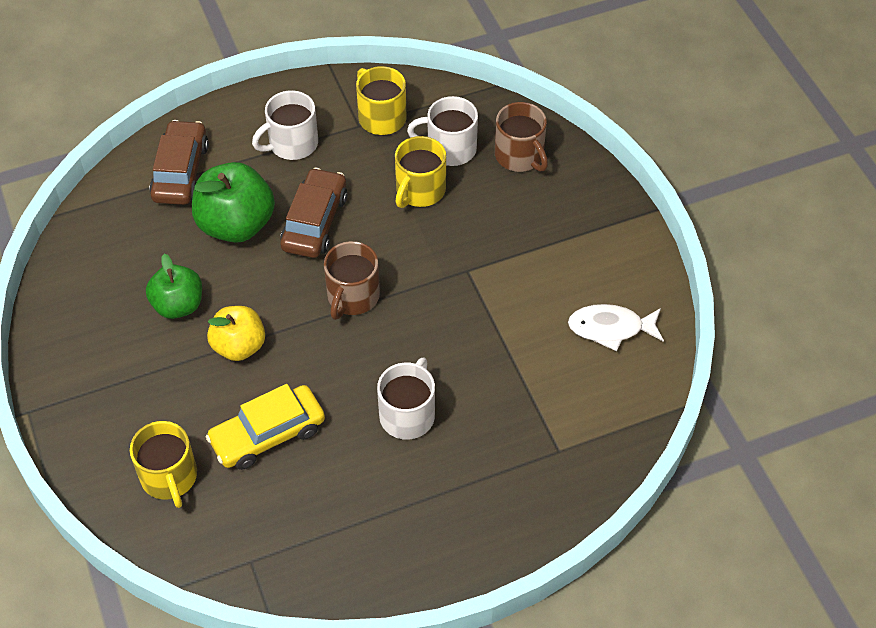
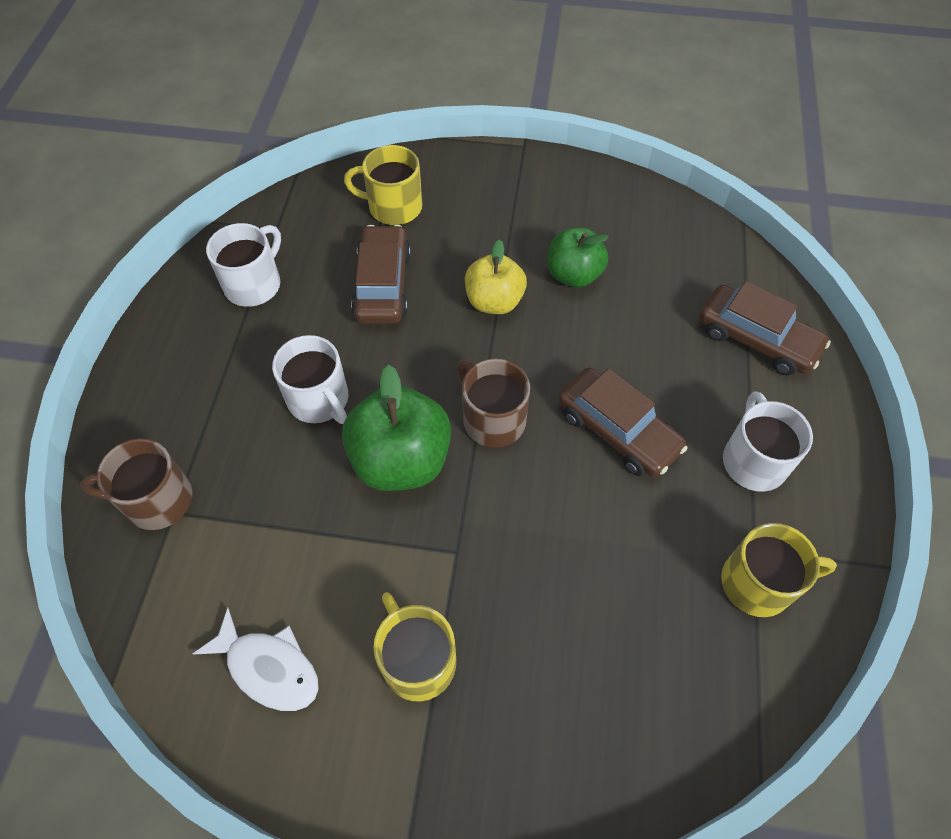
camera: 120 degrees right, 5 degrees up
(236, 225) = (653, 358): green apple -> green apple (401, 460)
(267, 434) = (383, 285): yellow car -> brown car
(419, 190) = (608, 564): yellow mug -> yellow mug (417, 660)
(449, 149) = (662, 640): white mug -> white mug (254, 284)
(520, 156) = (604, 729): brown mug -> brown mug (156, 500)
(610, 328) = (268, 667): white fish -> white fish turned 90 degrees clockwise

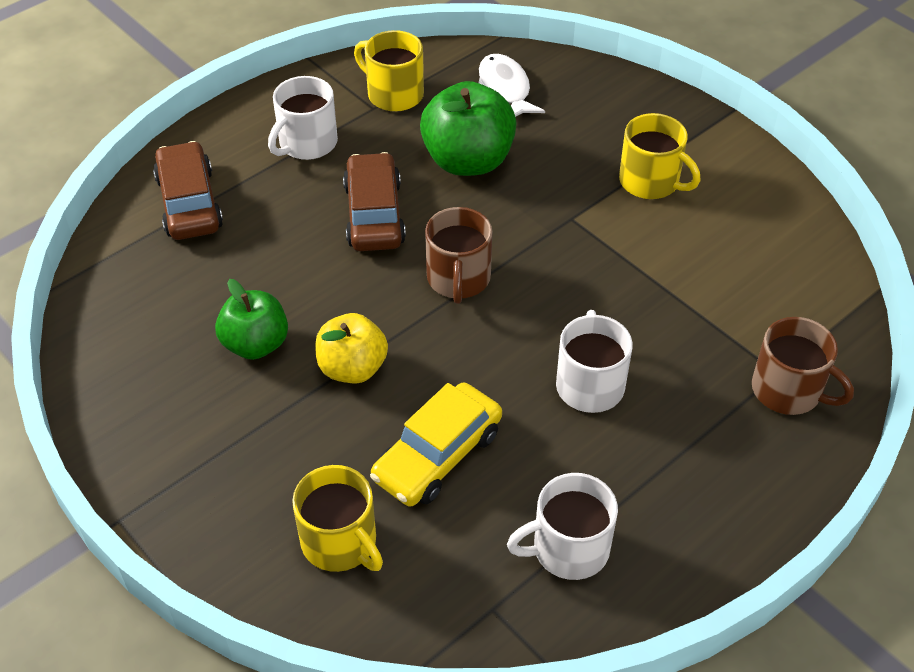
camera: 140 degrees left, 10 degrees down
(268, 667) = (757, 234): white fish -> white fish (505, 89)
(383, 285) = (437, 455): brown car -> yellow car
(401, 460) = (559, 296): green apple -> green apple (468, 161)
(417, 660) = (650, 182): yellow mug -> yellow mug turned 60 degrees counterclockwise

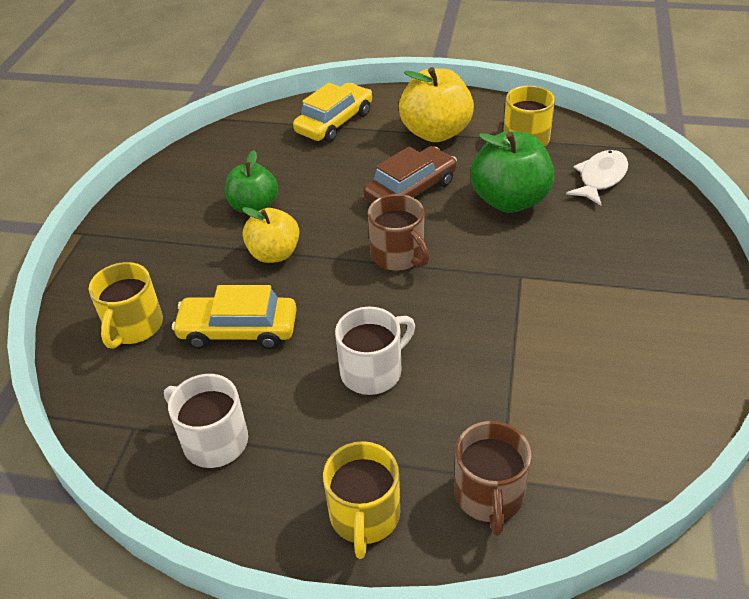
camera: 55 degrees right, 5 degrees down
(189, 203) = (334, 122): brown car -> yellow car
(306, 143) = (435, 132): white mug -> yellow apple
(458, 279) = (398, 255): brown mug -> brown mug turned 90 degrees counterclockwise
(650, 182) = (611, 295): yellow mug -> yellow mug (364, 516)

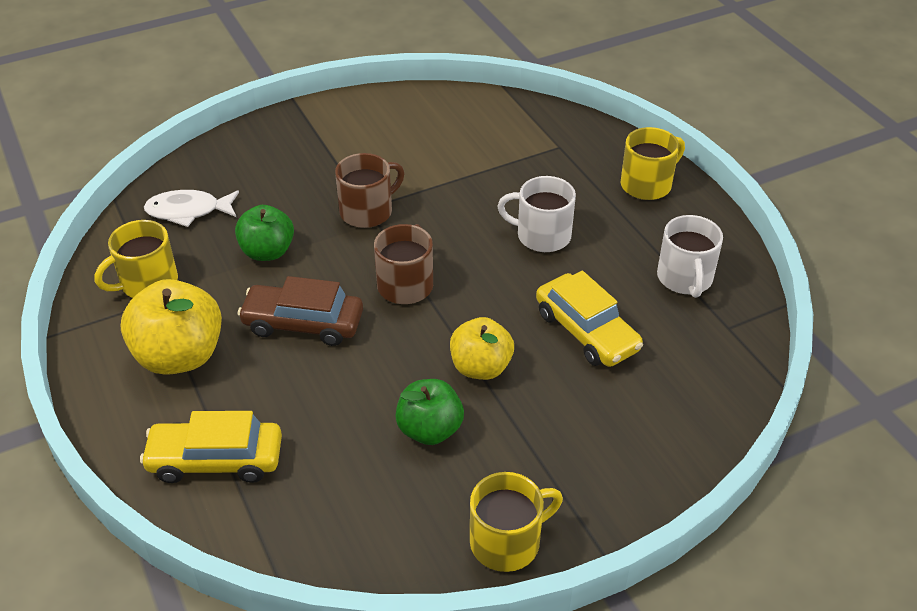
camera: 130 degrees left, 0 degrees up
(133, 326) = (657, 403): yellow mug -> yellow mug (507, 541)
(489, 495) = (576, 146): brown mug -> brown mug (368, 211)
(509, 200) = (267, 252): green apple -> green apple, size x0.66

